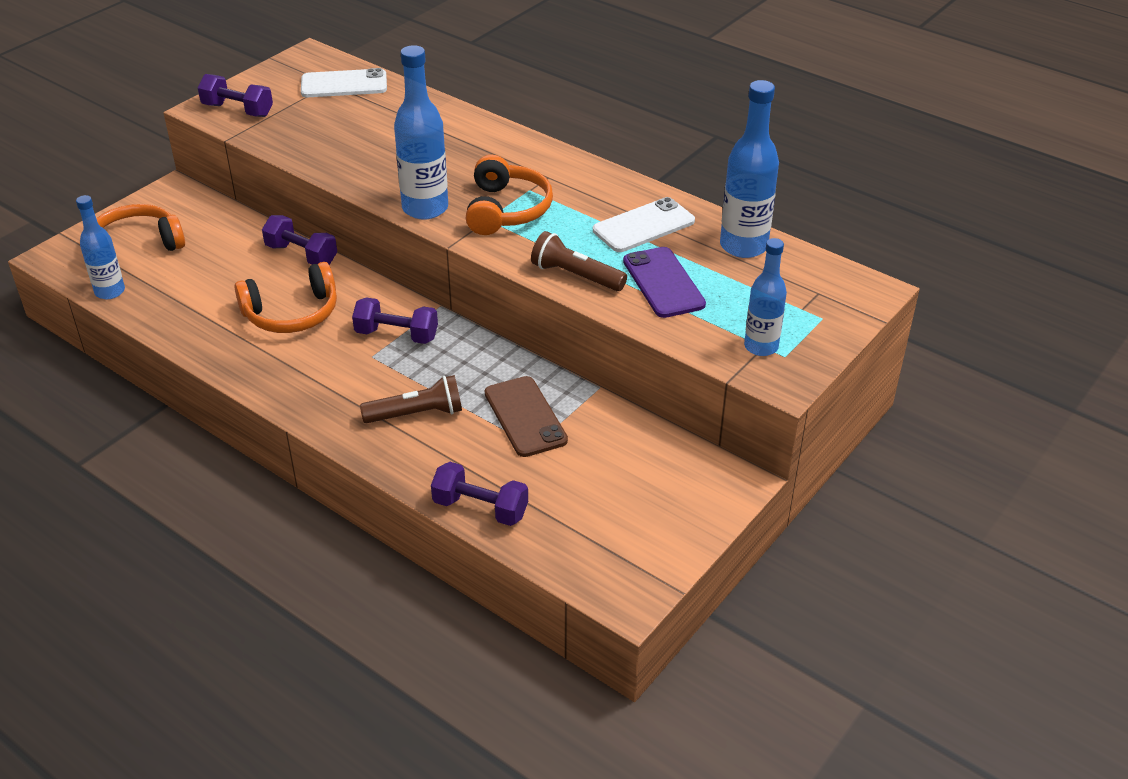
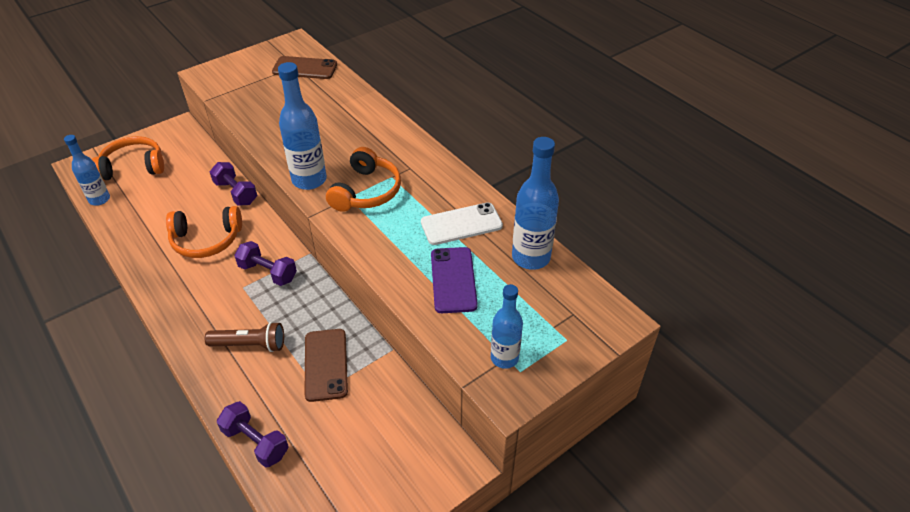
camera: 15 degrees right, 5 degrees up
(238, 110) = (224, 78): purple dumbbell -> none
(344, 84) = (305, 68): white phone -> brown phone
(576, 276) = (389, 260): brown flashlight -> none

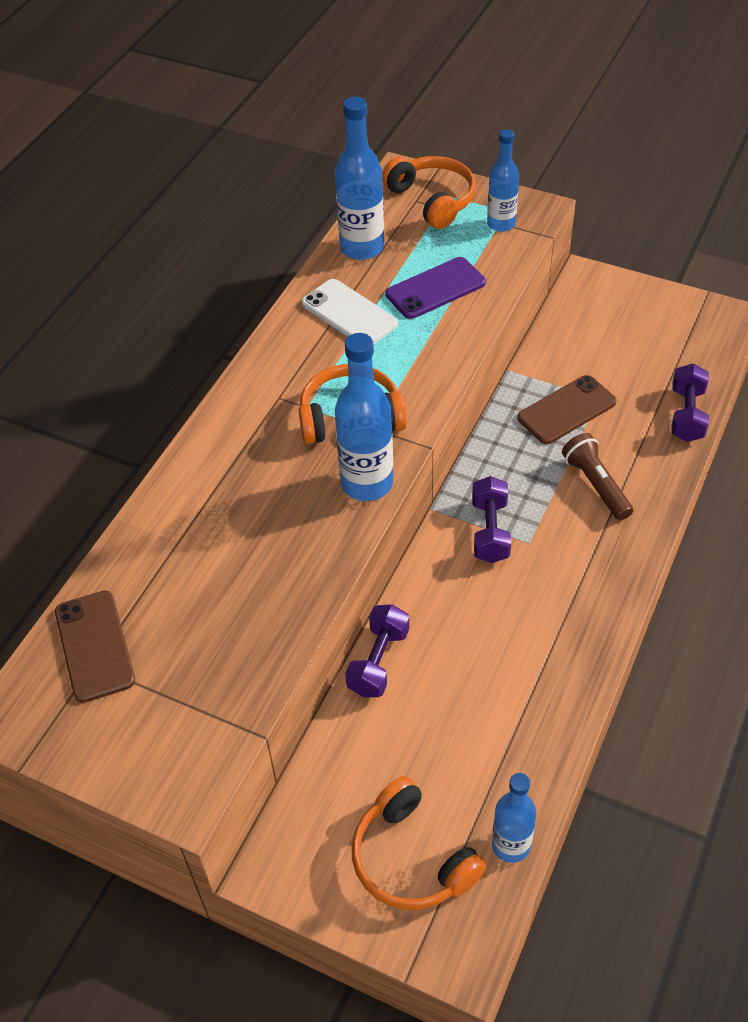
camera: 115 degrees left, 5 degrees up
(206, 240) = (487, 634): orange headphones -> orange headphones (432, 200)

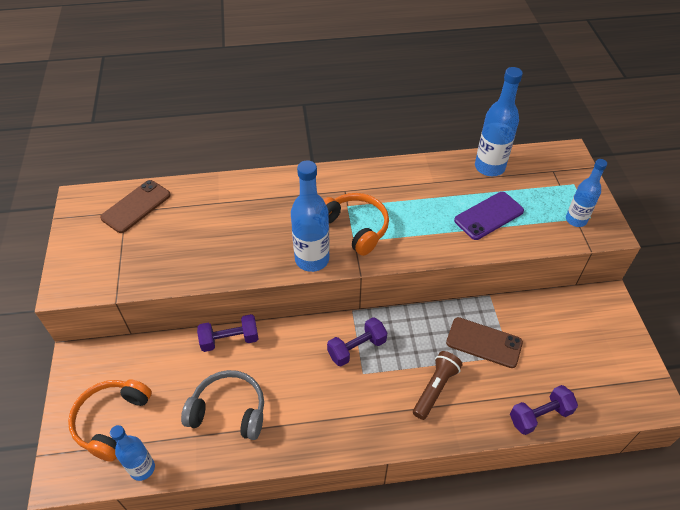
camera: 55 degrees right, 0 degrees up
(349, 313) = (432, 188): white phone -> none
(432, 200) = (561, 178): orange headphones -> none
(435, 288) = (488, 216): purple phone -> purple phone turned 60 degrees counterclockwise
(488, 708) = (229, 411): none -> grey headphones

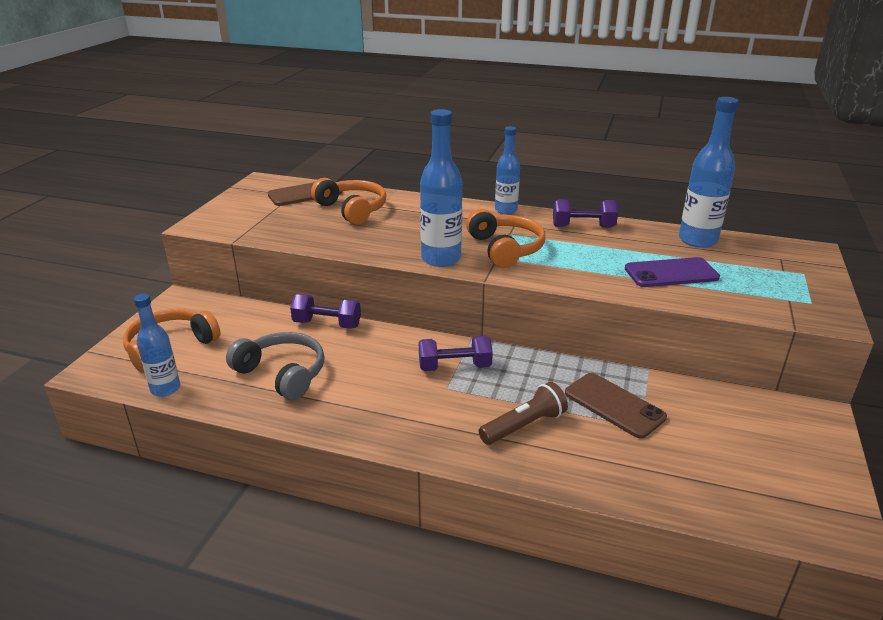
camera: 25 degrees right, 20 degrees down
(195, 216) = (352, 209): none -> orange headphones
(539, 415) = (649, 493): purple dumbbell -> purple dumbbell (583, 227)
(576, 220) = (788, 300): blue bottle -> blue bottle (506, 210)

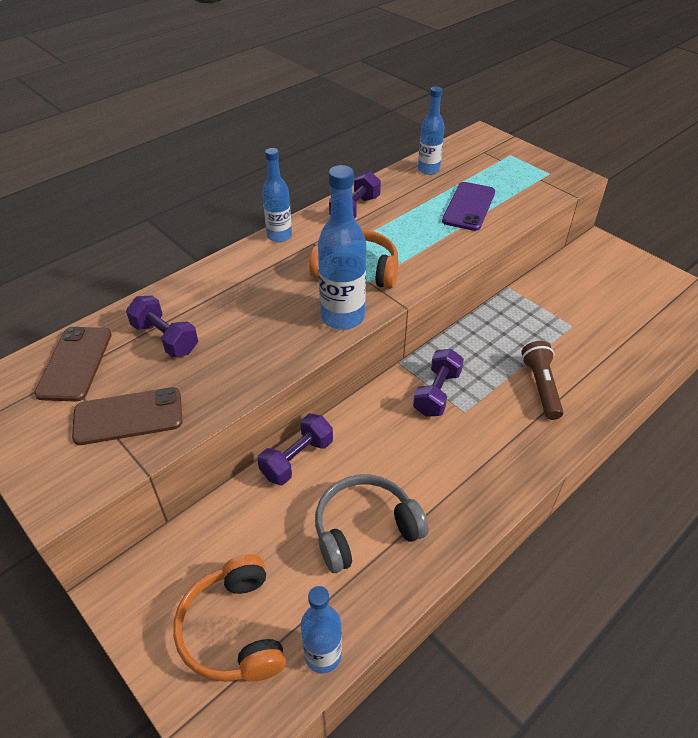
camera: 60 degrees left, 15 degrees up
(352, 209) = (165, 338): orange headphones -> purple dumbbell
(614, 405) = (542, 327): brown phone -> brown phone (128, 416)
(697, 240) = (428, 169): blue bottle -> blue bottle, size x0.65

